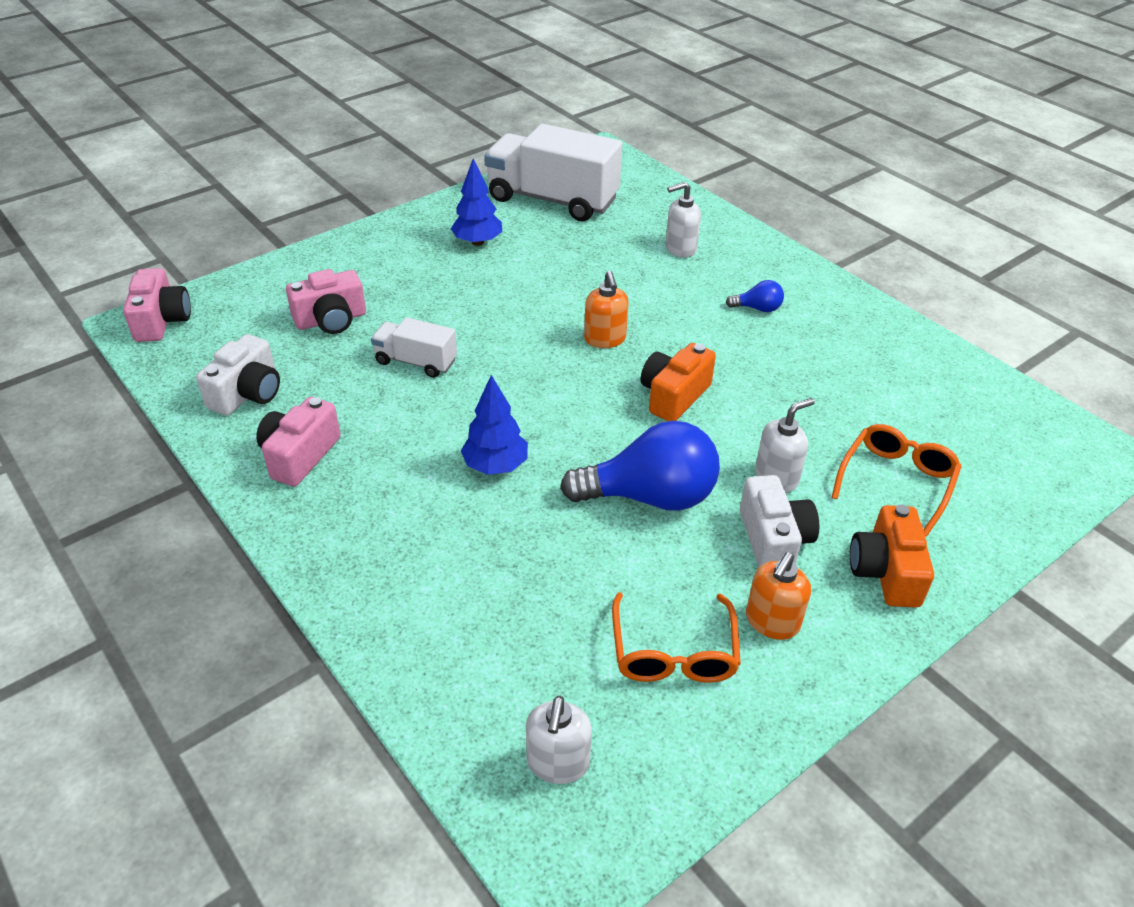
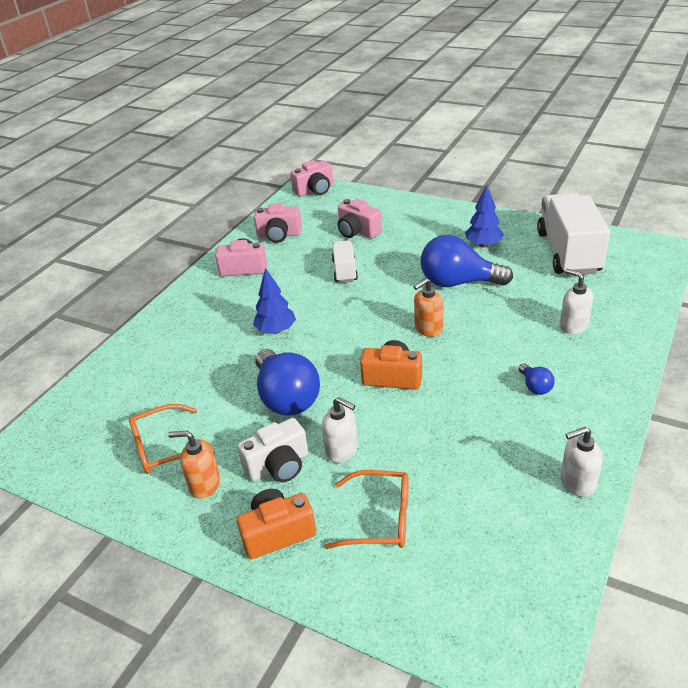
camera: 70 degrees right, 5 degrees down
(247, 393) = (279, 235): white camera -> pink camera
(535, 287) = (458, 282): none -> blue light bulb
(558, 763) = (75, 428): white soap dispenser -> white soap dispenser (577, 483)

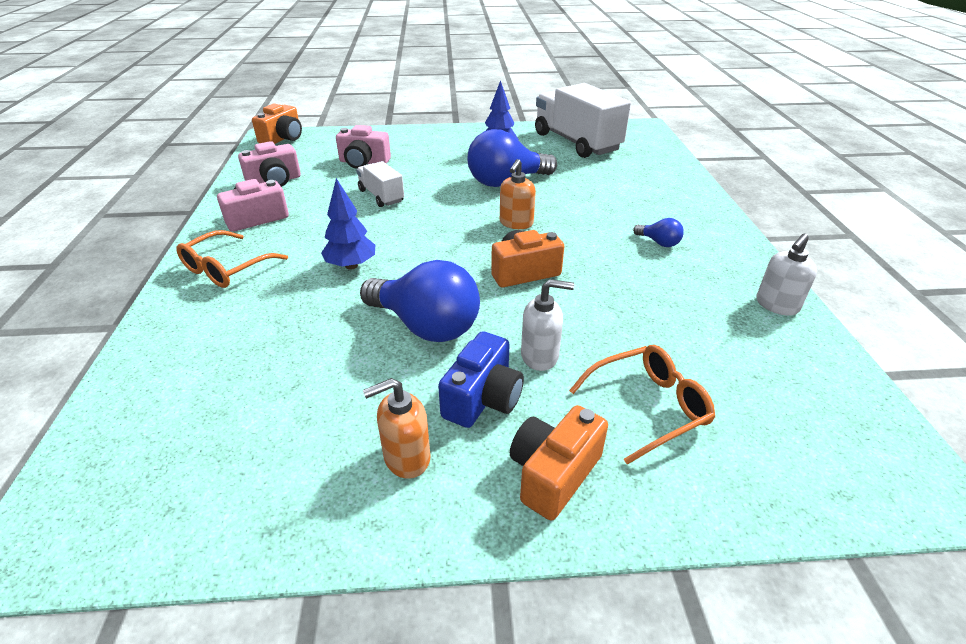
camera: 35 degrees left, 0 degrees up
(163, 447) = (307, 436): orange glasses -> orange glasses (226, 268)
(278, 465) = (483, 398): white camera -> blue camera
(315, 190) = (283, 138): pink camera -> orange camera
(573, 326) = (638, 191): white soap dispenser -> none

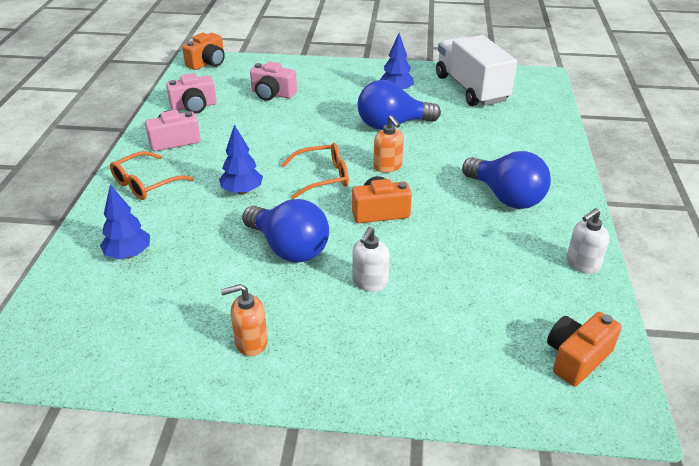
camera: 10 degrees right, 0 degrees up
(214, 358) = (128, 254): none -> blue tree
(381, 196) = (280, 129): white truck -> none
(483, 398) = (316, 308): blue camera -> none
(516, 223) = (388, 166): orange soap dispenser -> orange soap dispenser turned 60 degrees counterclockwise
(540, 356) = (370, 282): white soap dispenser -> white soap dispenser turned 105 degrees clockwise
(553, 473) = (351, 367): orange camera -> orange camera (577, 358)
(648, 407) = (438, 330): orange glasses -> orange glasses (322, 177)
(659, 242) = (506, 197): blue light bulb -> blue light bulb, size x2.24

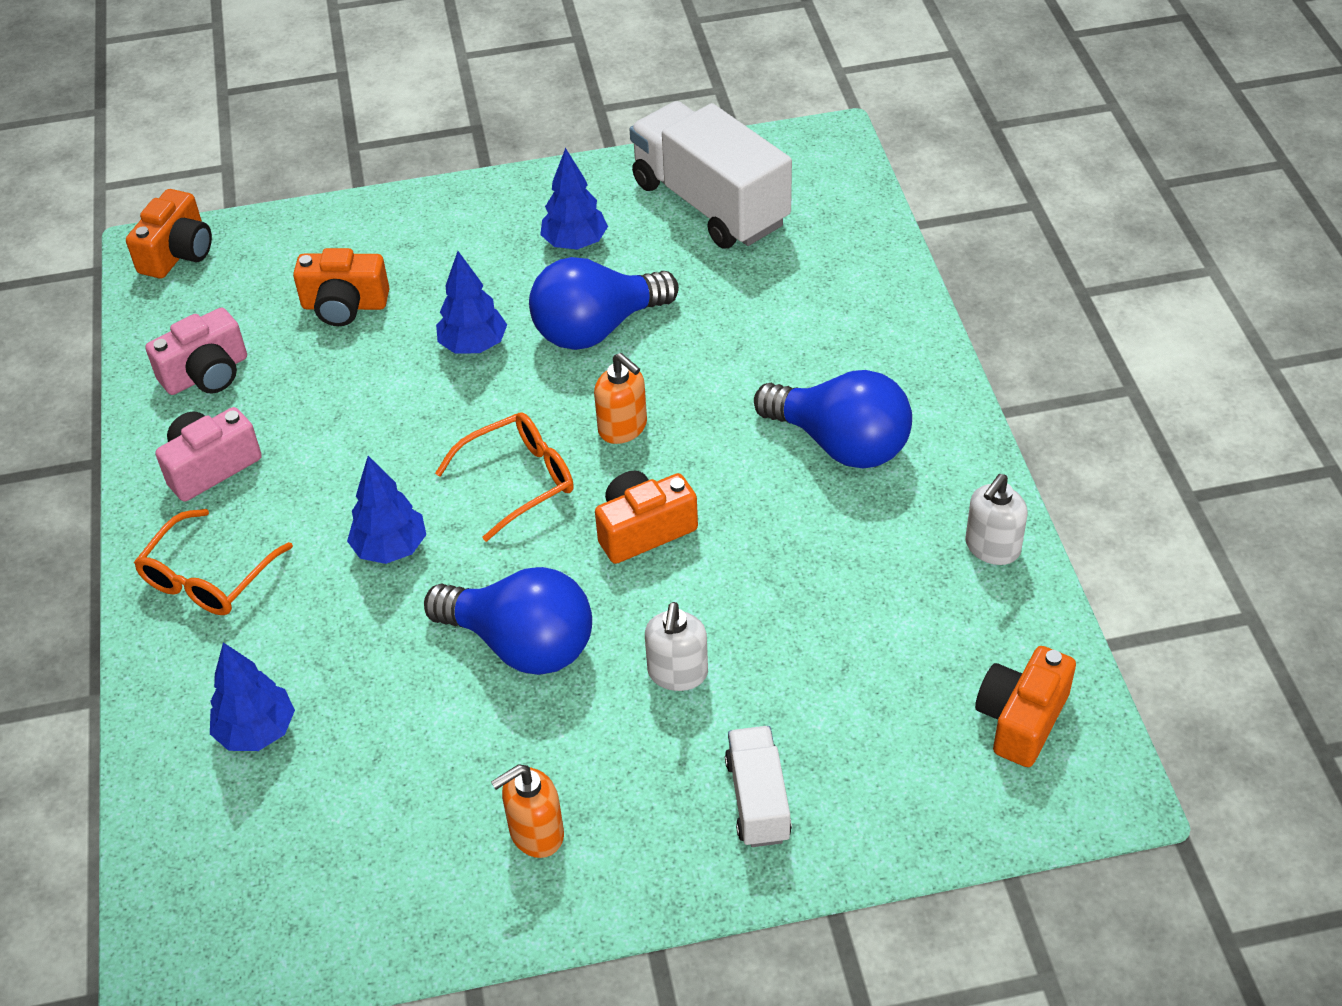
camera: 15 degrees left, 10 degrees up
(272, 94) = (344, 305): pink camera -> orange camera
(327, 120) = (474, 345): none -> blue tree
(391, 359) = (758, 800): none -> white truck

